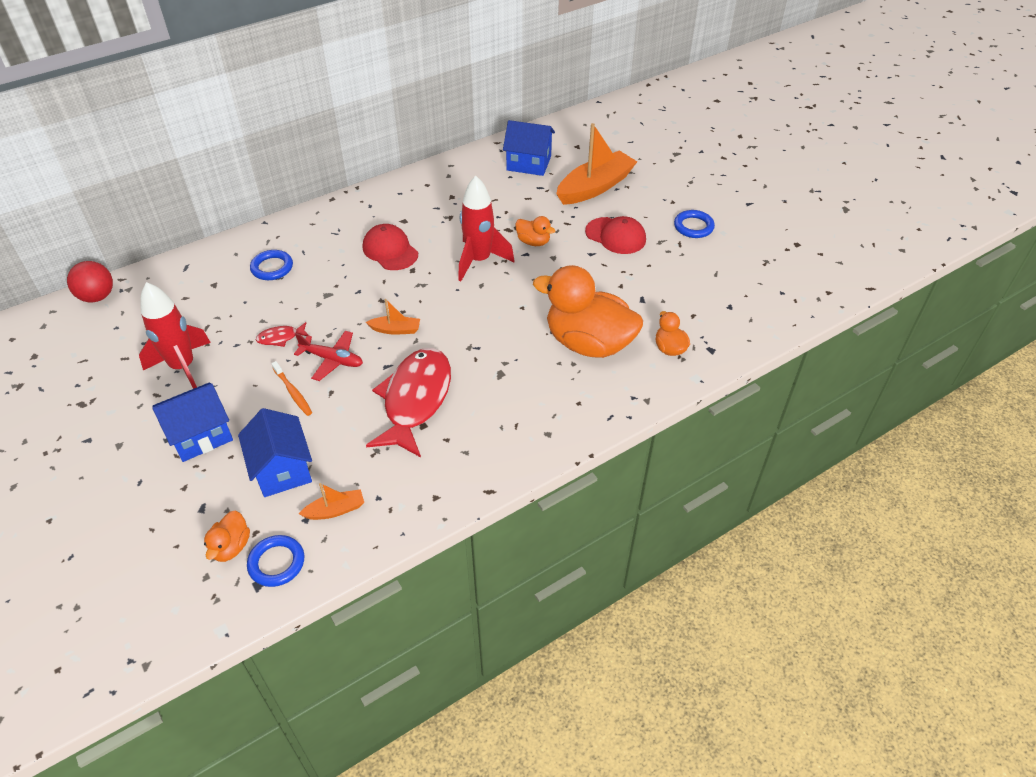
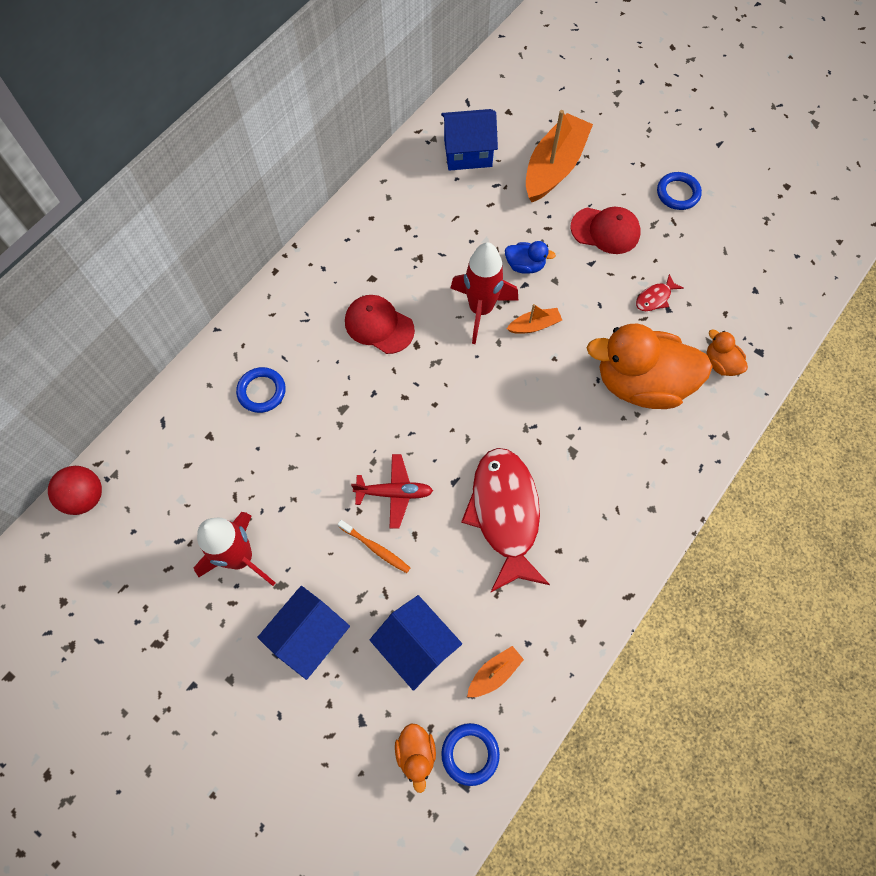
camera: 20 degrees left, 20 degrees up
(280, 338) = (324, 483): red fish -> red fish (655, 298)
(396, 330) = (440, 431): orange boat -> orange boat (534, 325)
(533, 242) = (525, 265): orange duck -> blue duck

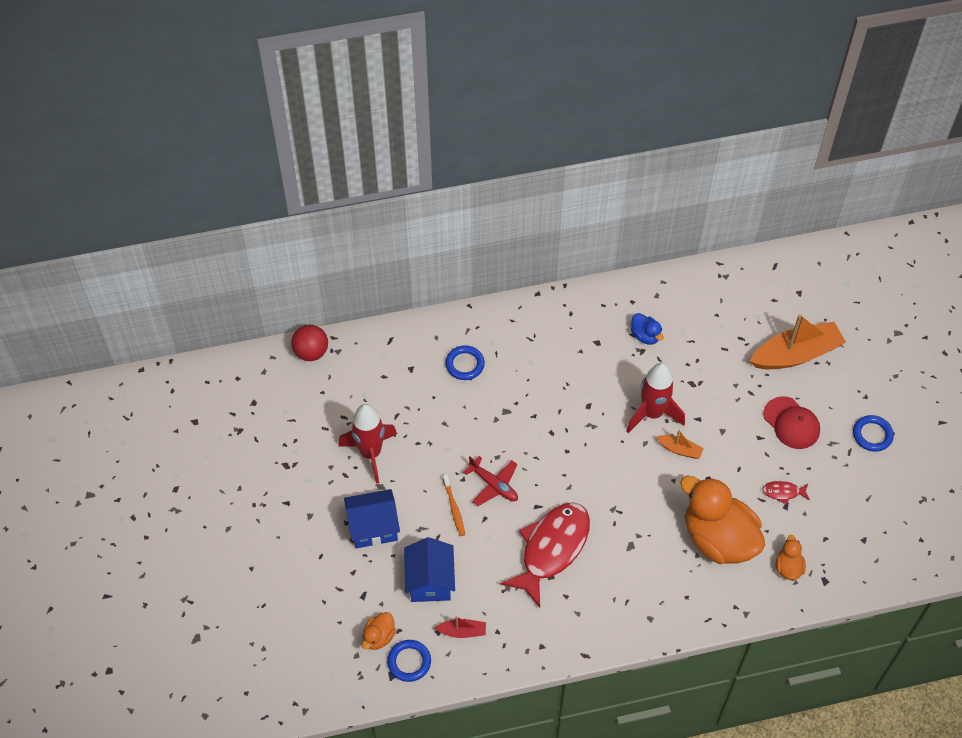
camera: 40 degrees right, 10 degrees down
(379, 325) = (575, 376): red cap -> none
(468, 153) = (741, 302): blue house -> none
(494, 673) = (462, 631): orange boat -> red boat
(525, 265) = (710, 406): blue duck -> blue duck (645, 336)

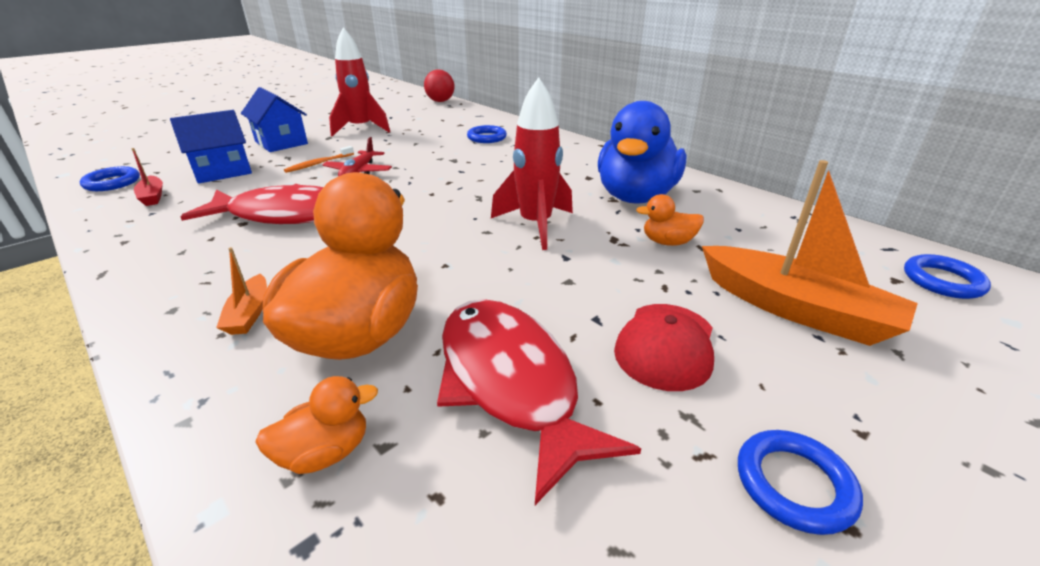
camera: 60 degrees right, 25 degrees down
(379, 637) = (148, 166): orange duck -> orange duck (667, 242)
(645, 336) = (635, 197): blue duck -> blue duck, size x2.29
(679, 449) = (500, 256): orange boat -> orange boat (249, 313)
(783, 492) = (510, 382): red fish -> red fish, size x2.44
(810, 275) = (942, 281): none -> blue ring

